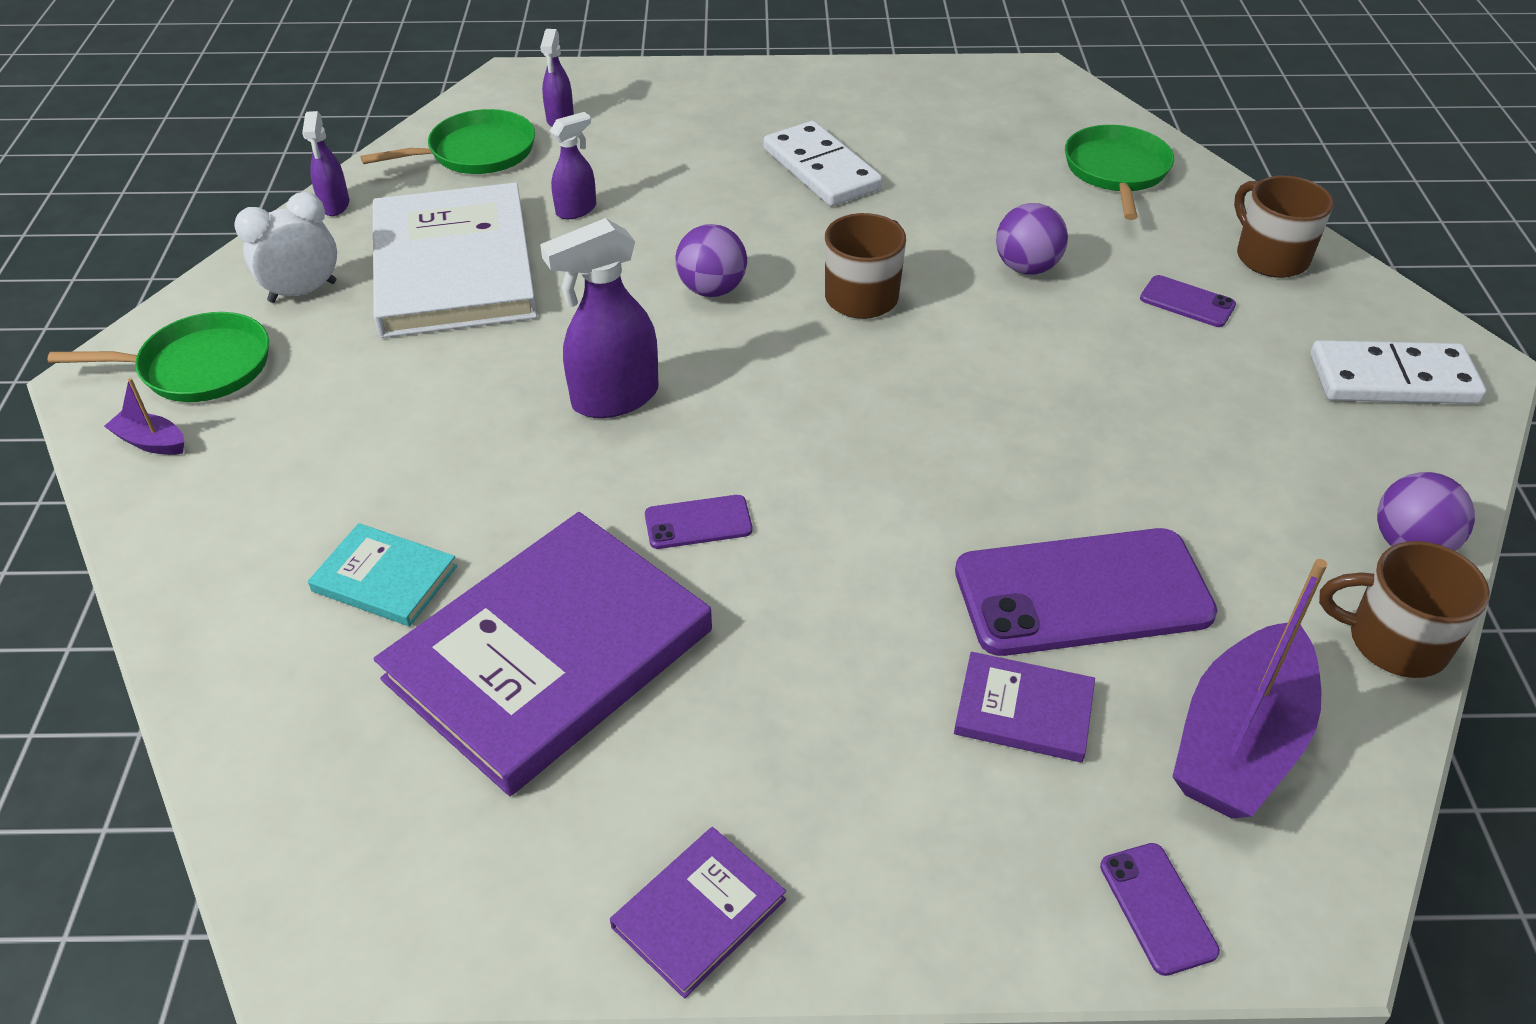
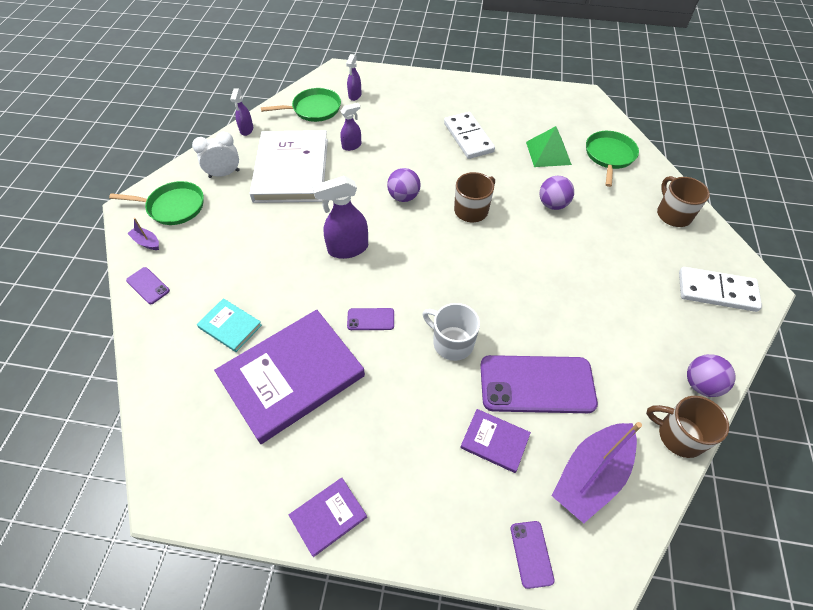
camera: 10 degrees right, 10 degrees up
(885, 542) = (452, 342): none -> white mug
(993, 179) = (548, 153): none -> green pyramid
(1187, 302) = (625, 234): purple phone -> purple phone (148, 286)

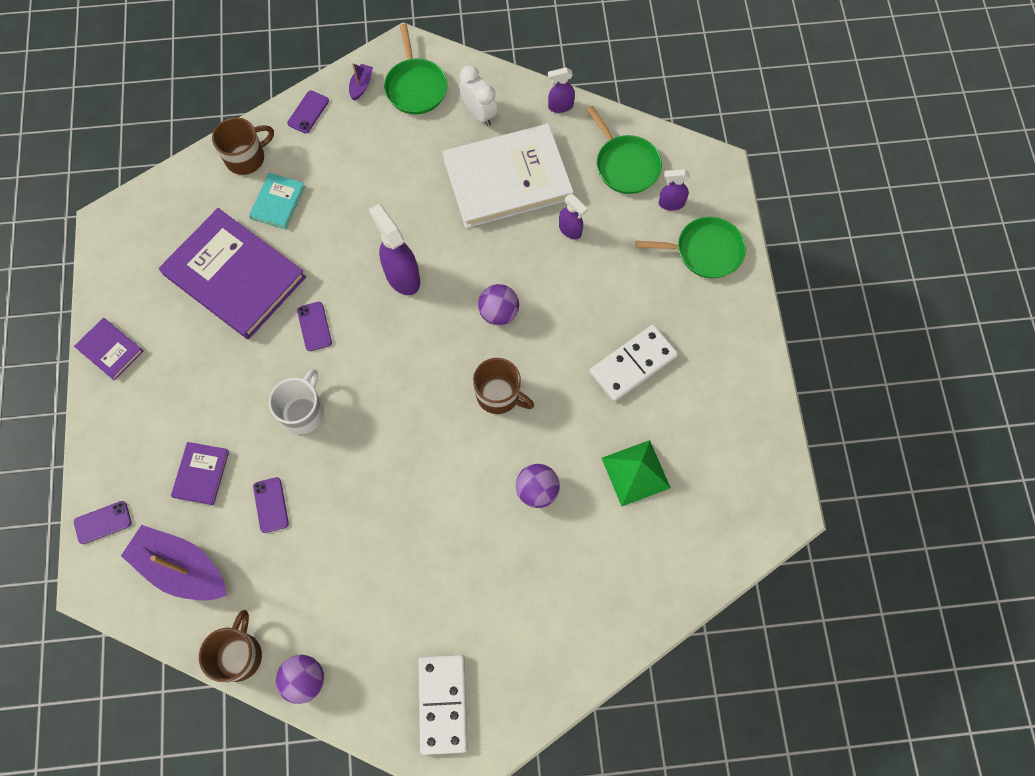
camera: 75 degrees right, 15 degrees up
(536, 384) = (271, 505): purple phone -> purple phone, size x0.45
(609, 156) = (657, 556): green pan -> green pan (705, 251)
(673, 214) = (564, 649): brown mug -> brown mug (246, 158)

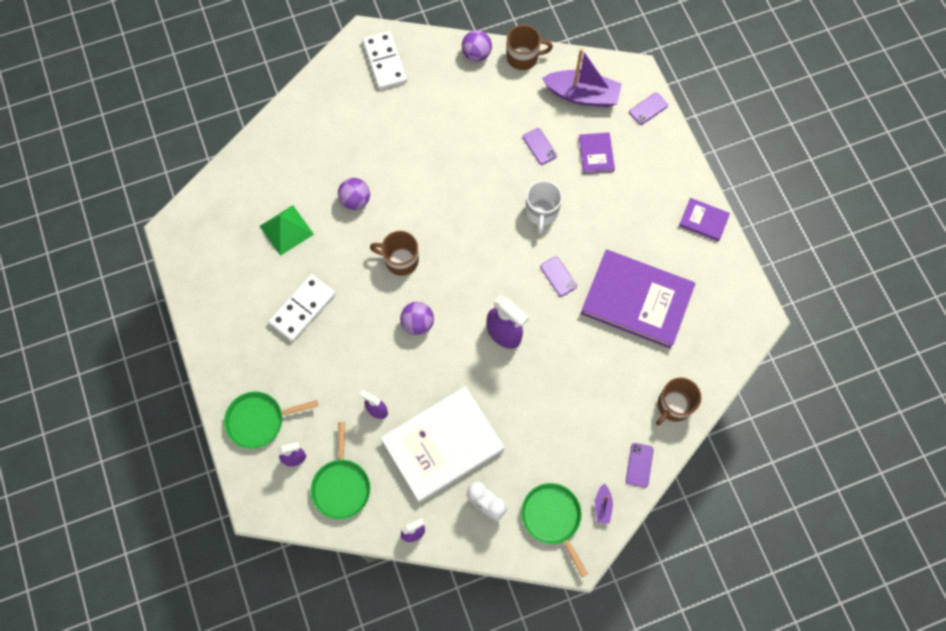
camera: 165 degrees right, 0 degrees up
(239, 655) = (523, 57): brown mug -> brown mug turned 90 degrees counterclockwise
(278, 202) = (629, 371): turquoise book -> none
(625, 165) = (341, 486): green pan -> green pan turned 135 degrees counterclockwise

